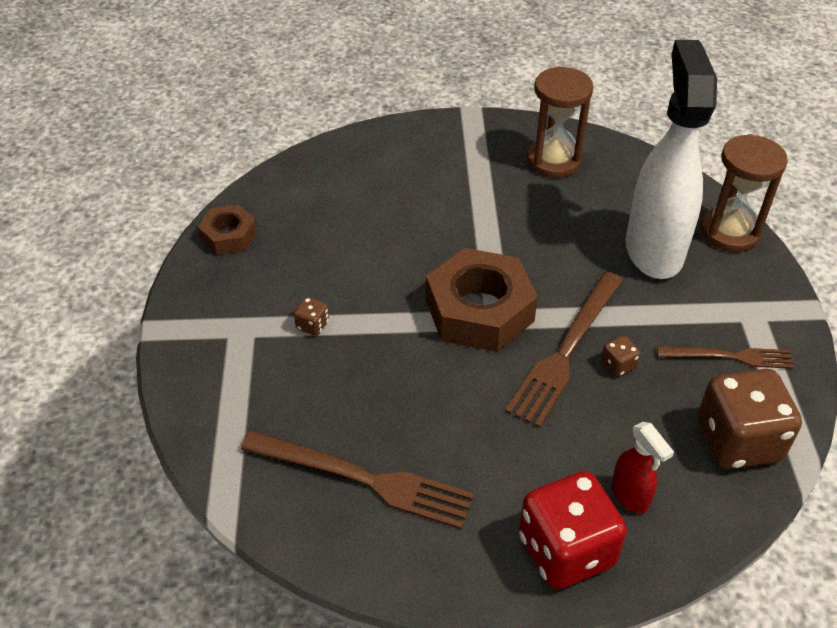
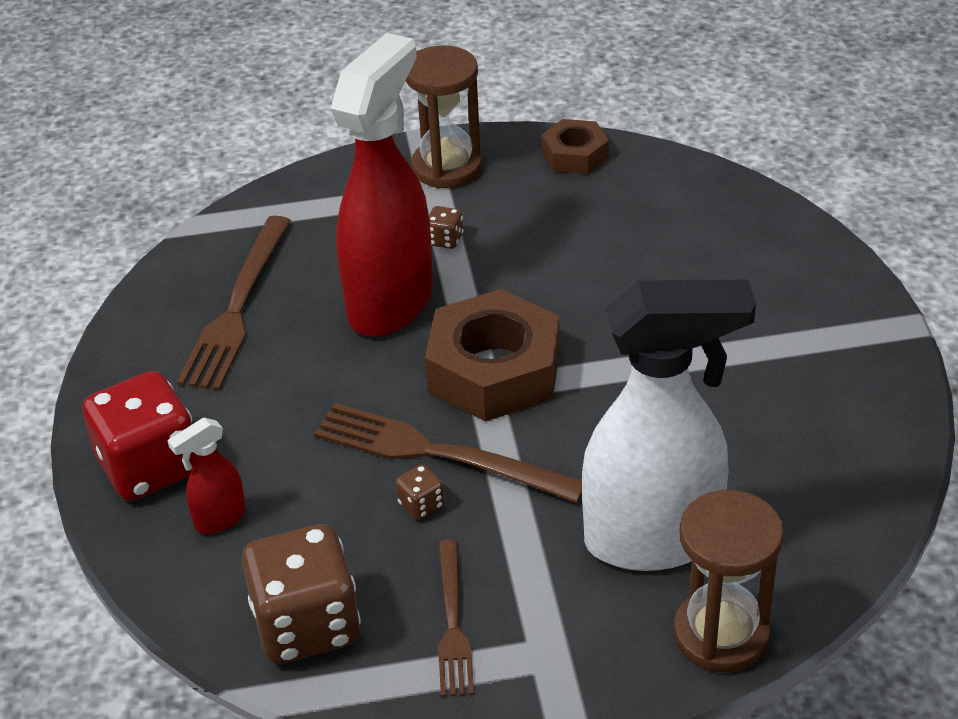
camera: 85 degrees right, 5 degrees down
(384, 366) = (391, 302): none -> red spray bottle
(553, 161) = (824, 422): brown hourglass -> brown hourglass (447, 167)

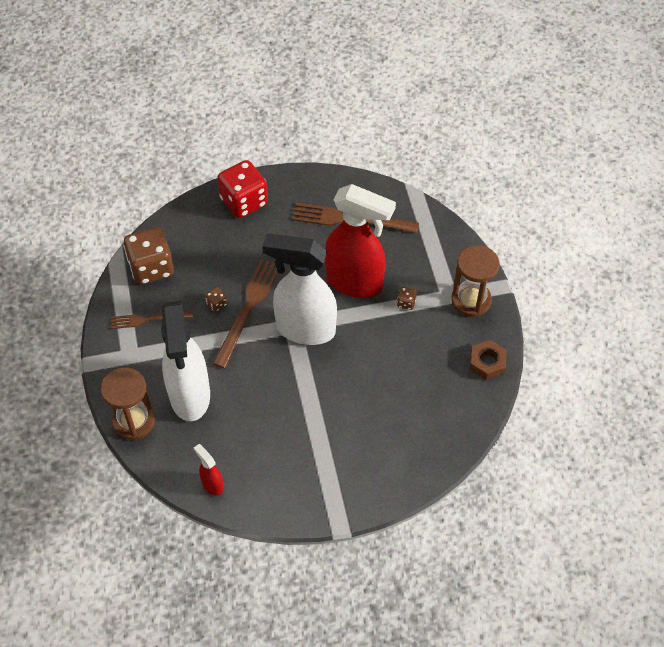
camera: 85 degrees right, 15 degrees up
(219, 519) = (212, 231): red spray bottle -> red spray bottle (212, 484)
(494, 370) = (304, 329): brown nut -> white spray bottle

